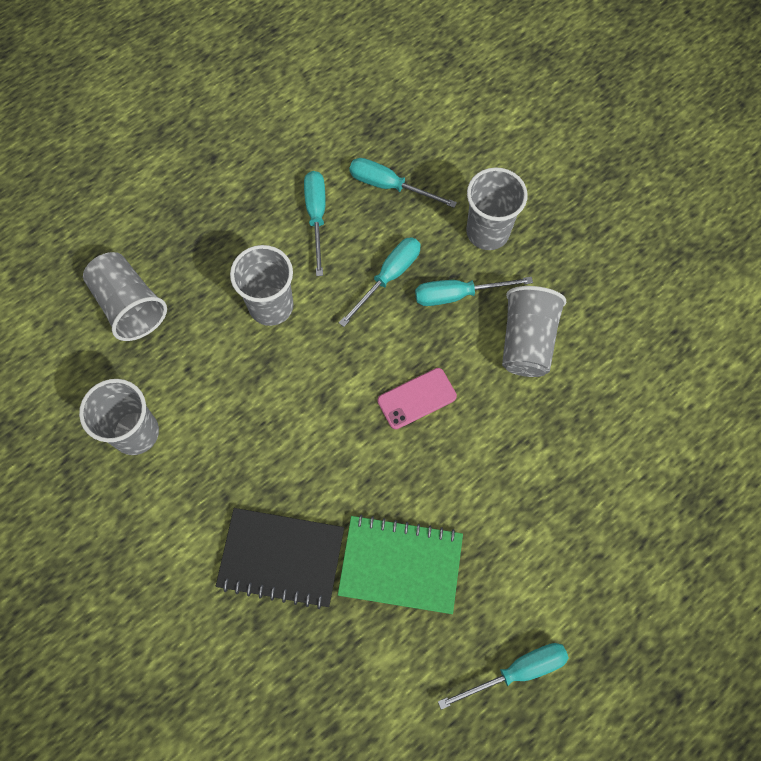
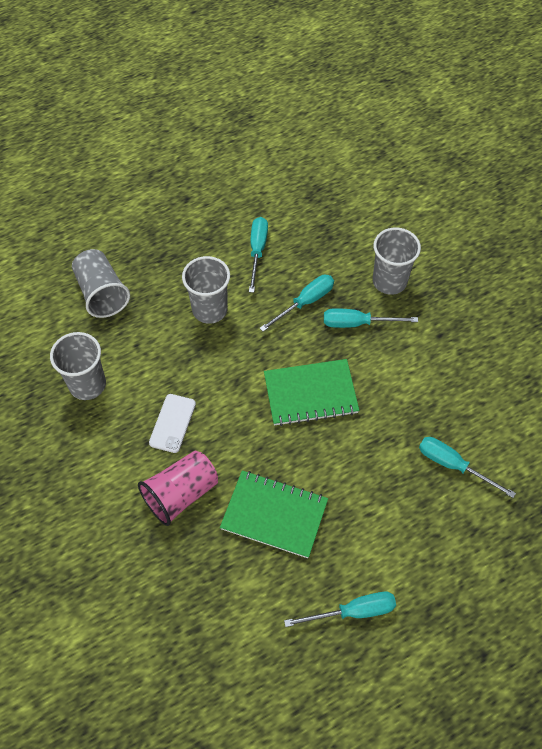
camera: 10 degrees right, 10 degrees down
(253, 466) = (172, 423): none -> white phone
(281, 558) = (181, 494): black notebook -> pink cup
(389, 186) = (318, 237): turquoise screwdriver -> turquoise screwdriver (453, 465)
(416, 398) = (310, 394): pink phone -> green notebook
(527, 341) = (406, 365): grey cup -> none

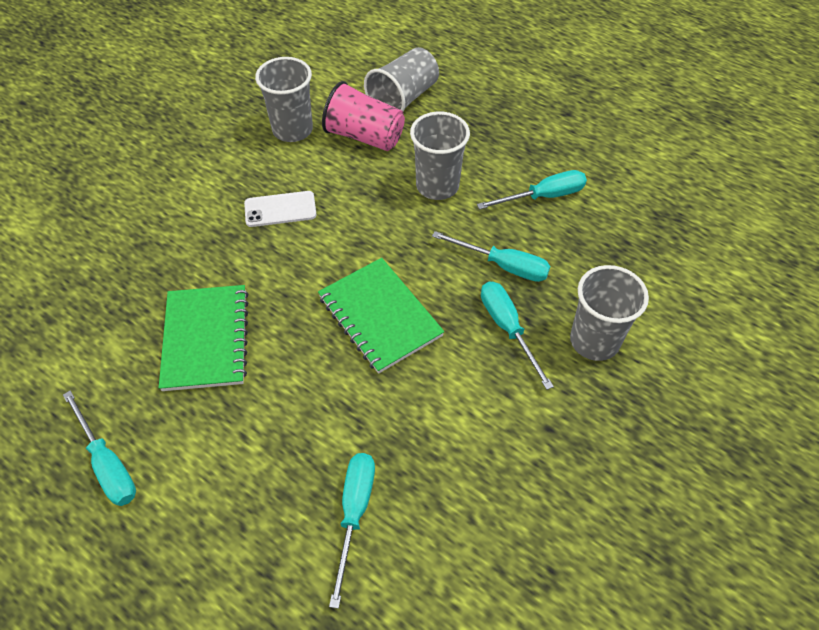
camera: 65 degrees right, 5 degrees down
(181, 494) = (200, 248): pink cup -> pink cup (364, 136)

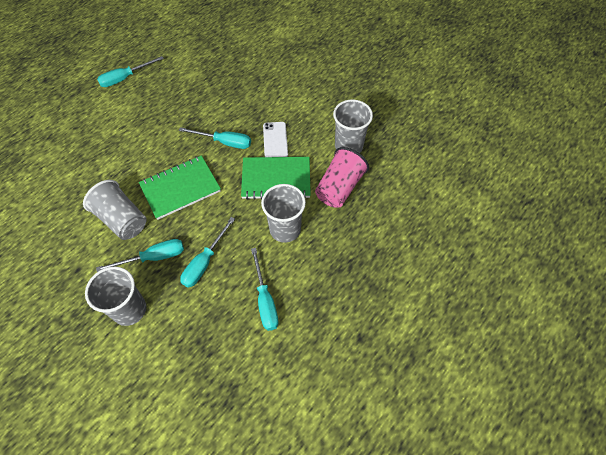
camera: 95 degrees right, 5 degrees up
(206, 339) = (186, 109): green notebook -> green notebook (276, 179)
(354, 513) = (64, 171): turquoise screwdriver -> turquoise screwdriver (224, 142)
(403, 98) = (381, 215): grey cup -> grey cup (122, 220)

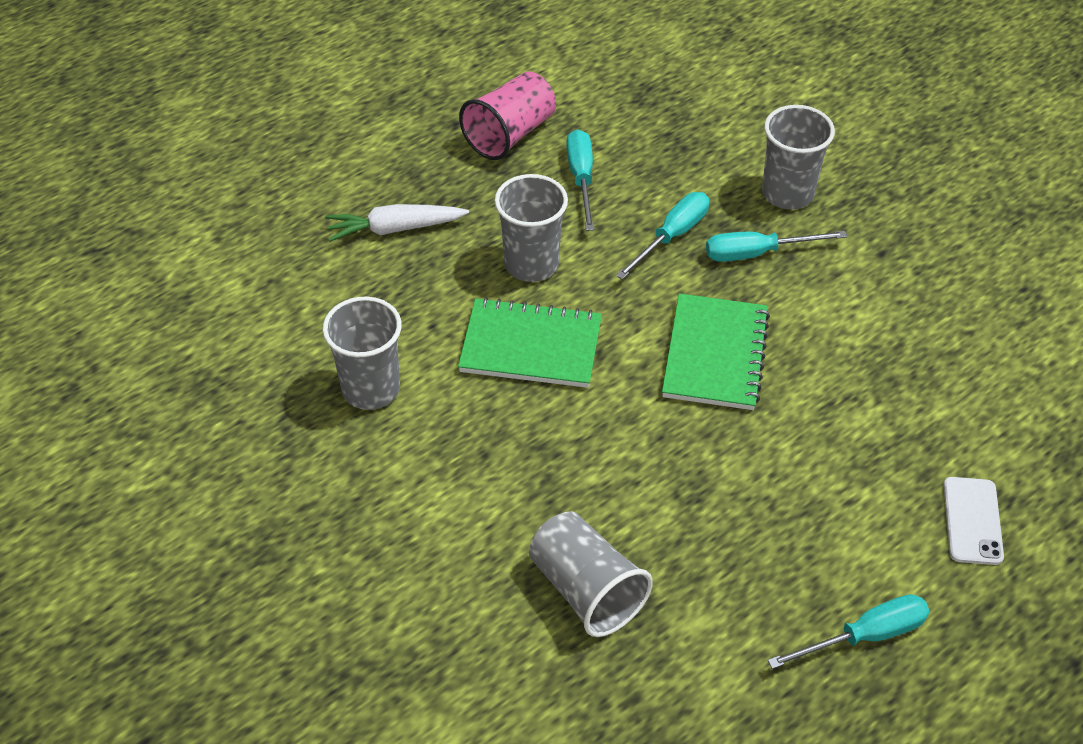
camera: 170 degrees left, 10 degrees down
(122, 220) = (819, 316): grey cup -> grey cup (586, 590)
(180, 188) = (715, 354): green notebook -> green notebook turned 60 degrees counterclockwise
(224, 142) = (624, 433): turquoise screwdriver -> none
(275, 140) = (517, 422): white phone -> white phone (972, 521)
(339, 188) = (416, 315): pink cup -> pink cup (510, 134)
(369, 242) = (395, 229): none -> white carrot

